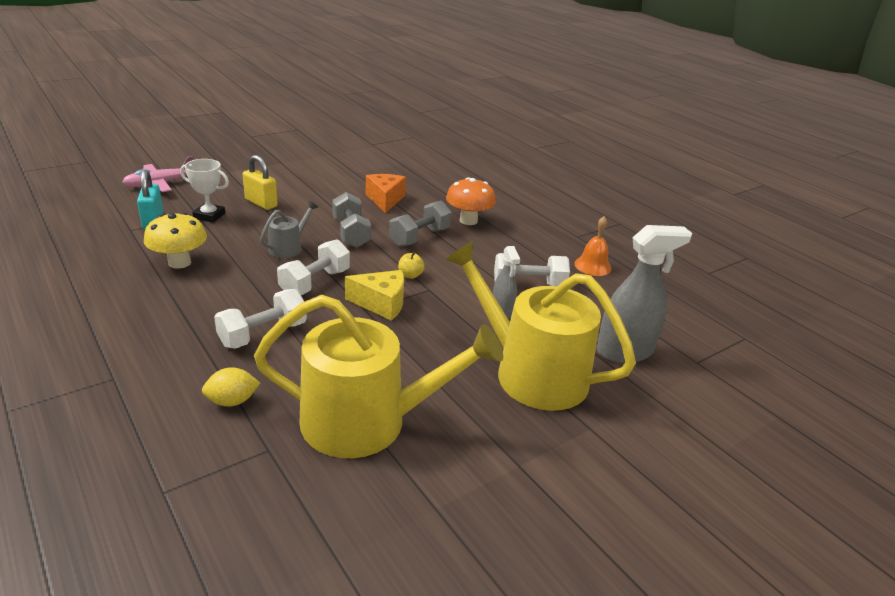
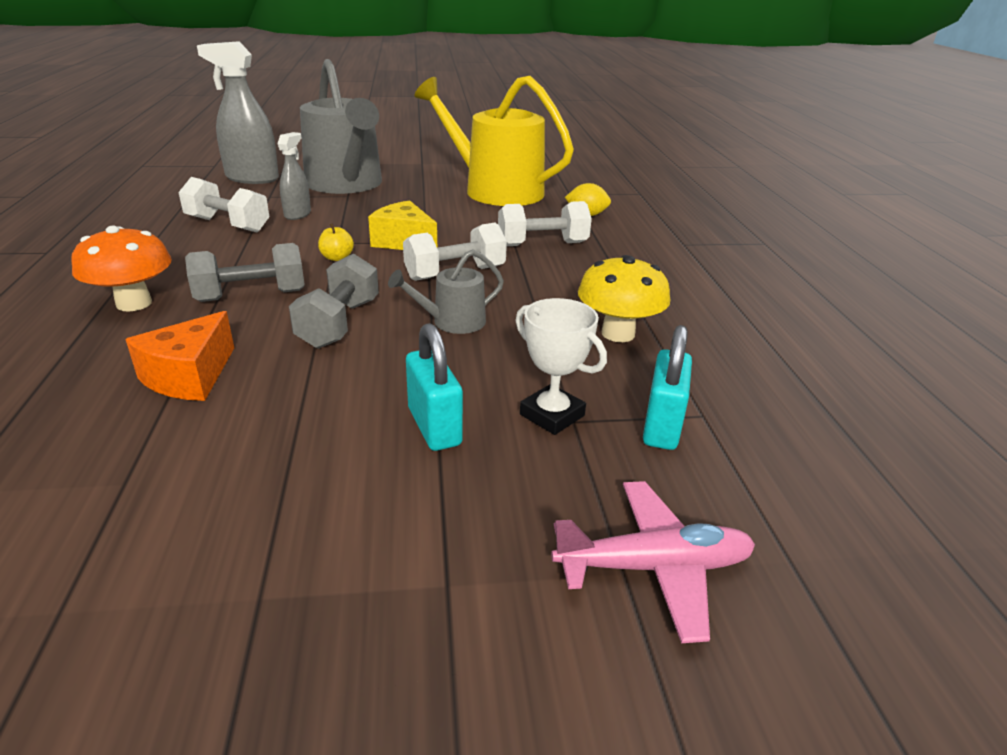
camera: 150 degrees left, 0 degrees up
(261, 203) = (434, 427): yellow padlock -> turquoise padlock
(531, 373) = (346, 184): yellow watering can -> grey watering can
(592, 266) = (119, 224): orange bell -> none

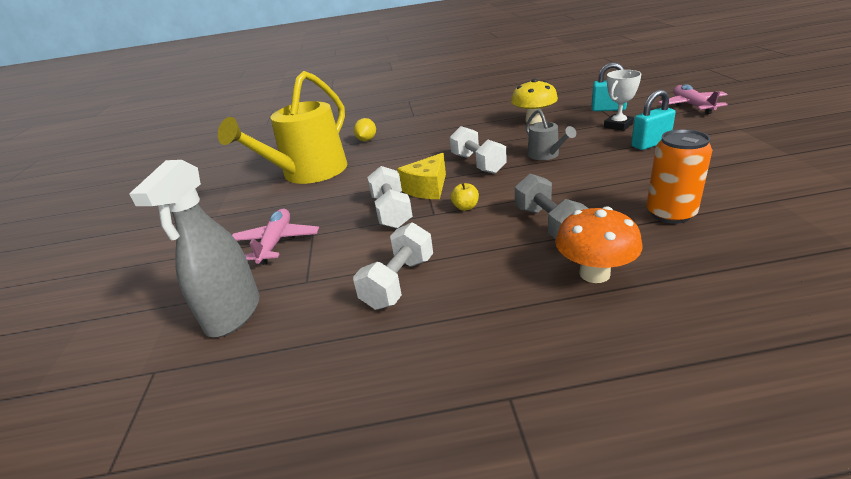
camera: 85 degrees left, 0 degrees up
(189, 376) = (670, 213): orange cheese -> orange can
(297, 214) = (366, 249): grey spray bottle -> none
(339, 323) = (569, 184): grey dumbbell -> none
(346, 184) = (276, 242): grey watering can -> pink plane
(542, 244) = (422, 146): white dumbbell -> white dumbbell (391, 212)

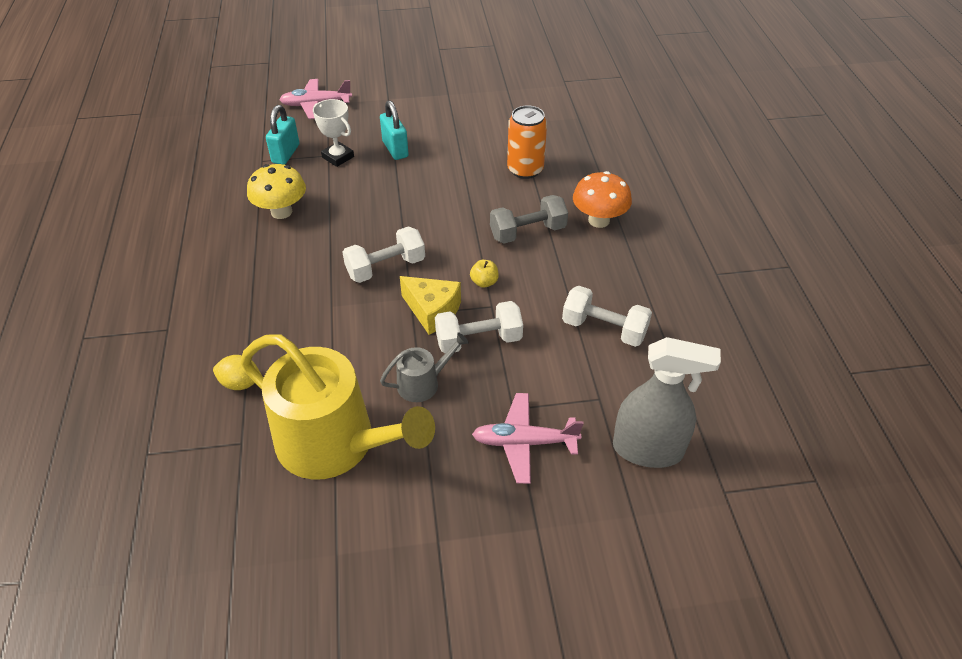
camera: 95 degrees left, 15 degrees up
(546, 155) = (387, 216): grey watering can -> grey watering can (423, 383)

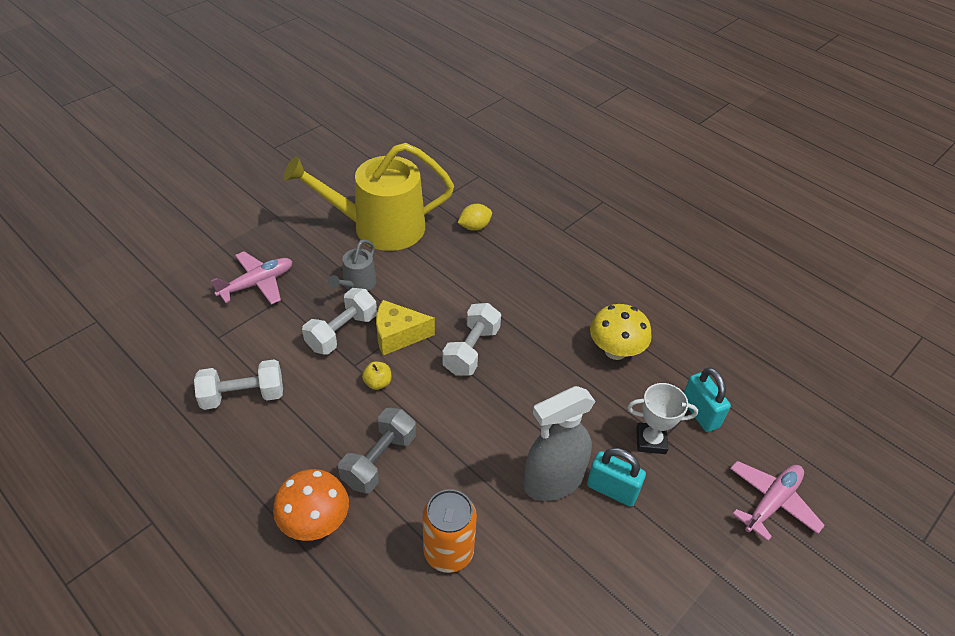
camera: 140 degrees right, 0 degrees up
(648, 449) = (164, 321): grey spray bottle -> grey spray bottle (553, 481)

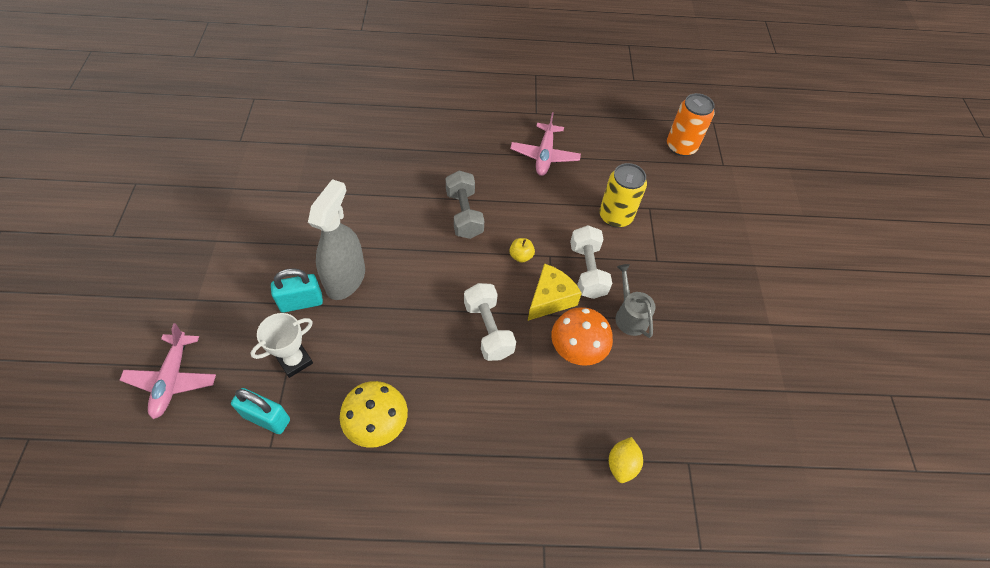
camera: 135 degrees right, 10 degrees up
(243, 396) = (584, 190): white dumbbell -> none
(255, 353) = (615, 216): none -> yellow can
(257, 284) = (687, 259): pink plane -> pink plane (544, 155)
(315, 522) = (460, 164): orange mushroom -> orange mushroom (577, 349)
(380, 227) = (688, 386): yellow watering can -> none
(448, 552) = (375, 199): orange can -> orange can (681, 146)

